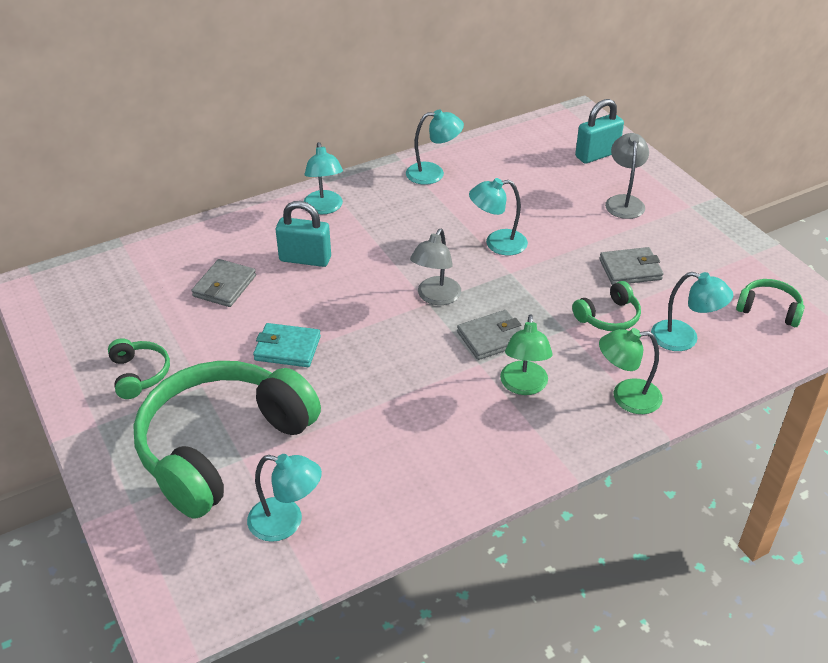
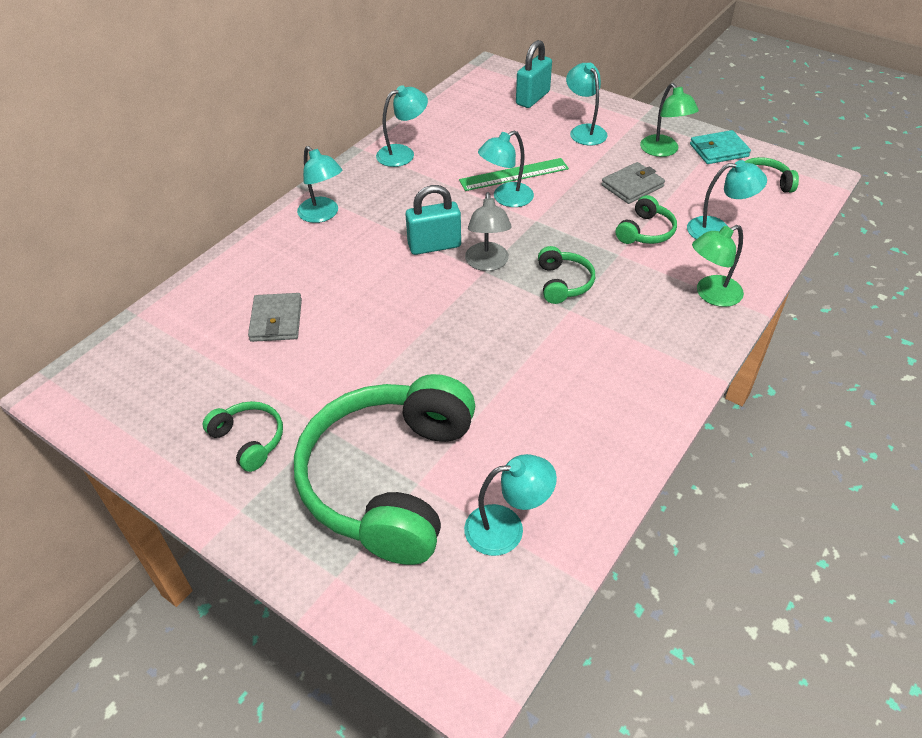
camera: 25 degrees left, 5 degrees up
(287, 348) = (384, 359): turquoise wallet -> turquoise wallet (719, 150)
(305, 259) = (339, 268): turquoise padlock -> turquoise padlock (434, 246)
(491, 338) = (563, 283): grey wallet -> green headphones
(522, 223) = (514, 174): none -> green ruler
(523, 386) = (622, 316): green lamp -> green lamp (663, 151)
(624, 202) = (584, 131): grey lamp -> turquoise lamp

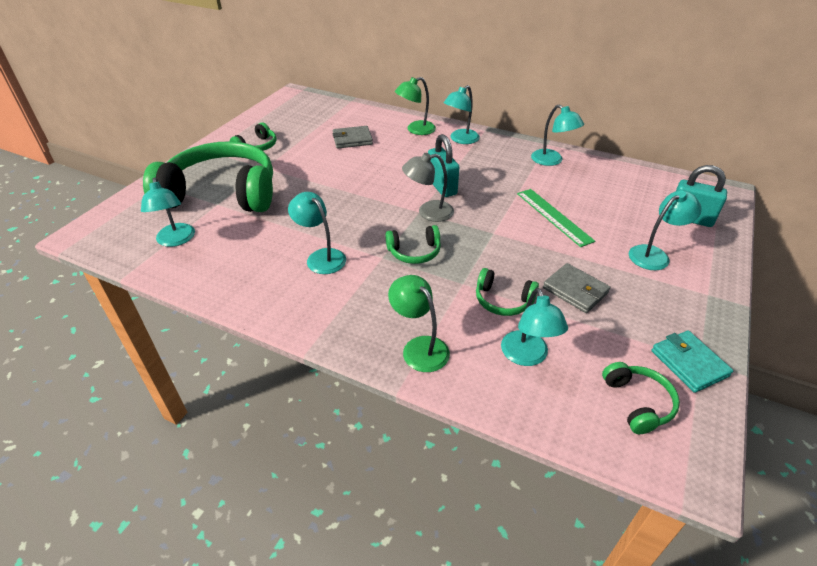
camera: 80 degrees right, 5 degrees down
(506, 198) = (516, 215): turquoise lamp -> turquoise lamp (321, 257)
(663, 151) = (655, 314): green lamp -> green lamp (415, 130)

